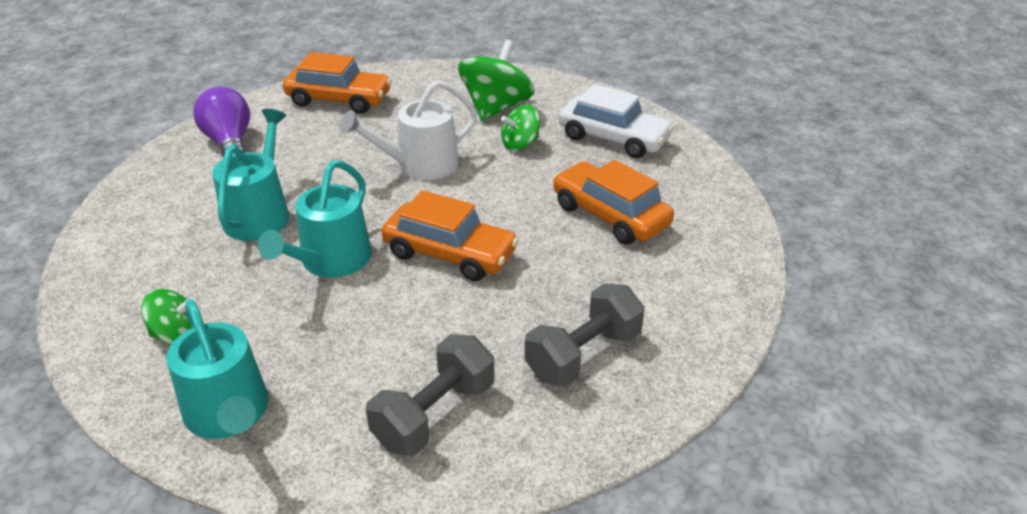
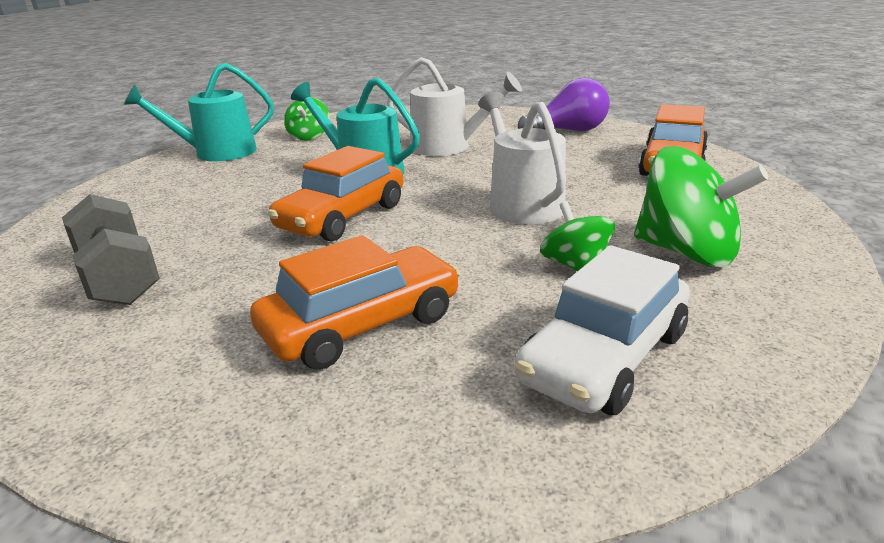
camera: 100 degrees right, 10 degrees down
(260, 214) = (448, 147): turquoise watering can -> white watering can
(434, 414) = (135, 209): grey dumbbell -> none

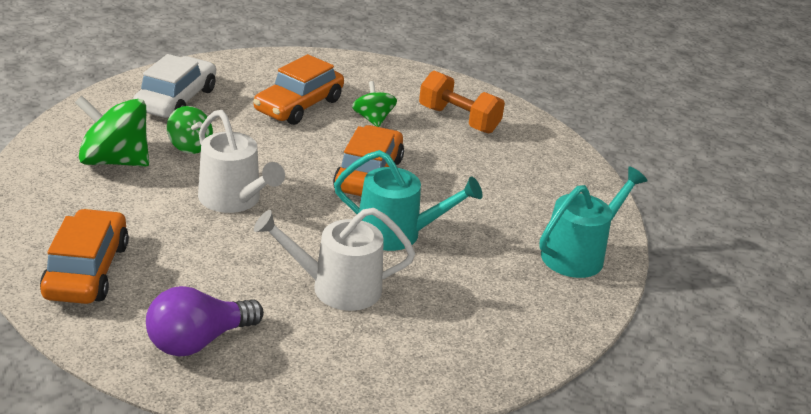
camera: 155 degrees right, 5 degrees up
(119, 278) = (458, 120): grey dumbbell -> orange dumbbell
(309, 136) = (517, 299): green spinning top -> green spinning top (373, 119)

